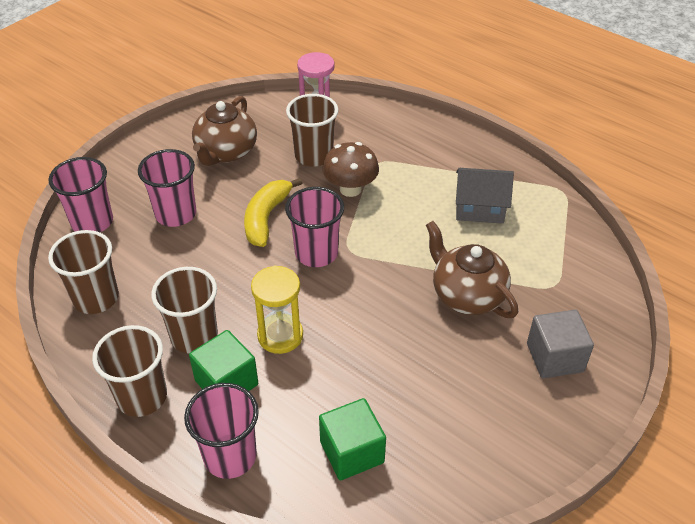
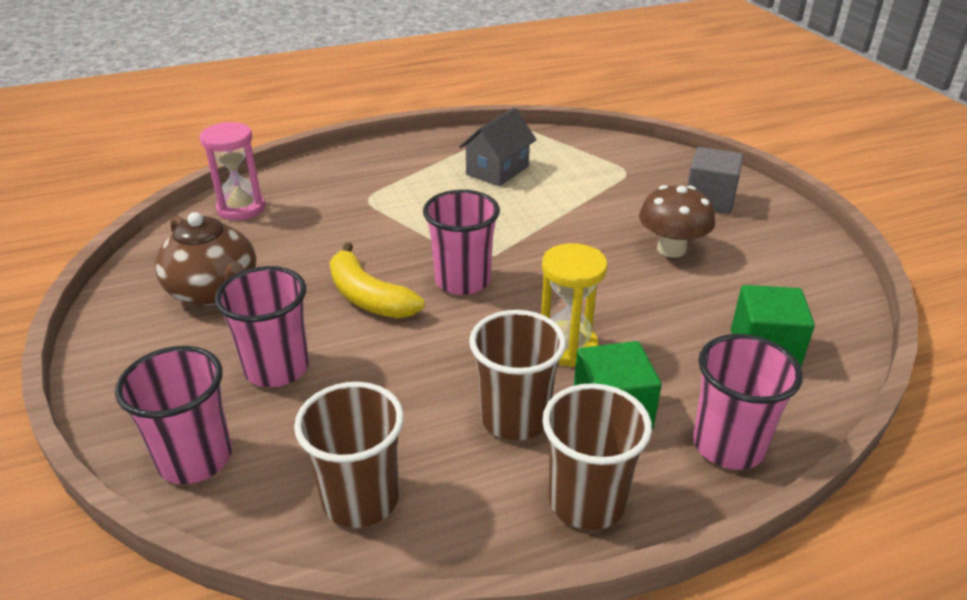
camera: 60 degrees left, 10 degrees down
(314, 156) = (306, 232): brown cup -> none
(350, 189) = (388, 227): brown mushroom -> brown mushroom (671, 249)
(467, 295) = (602, 215): brown teapot -> none

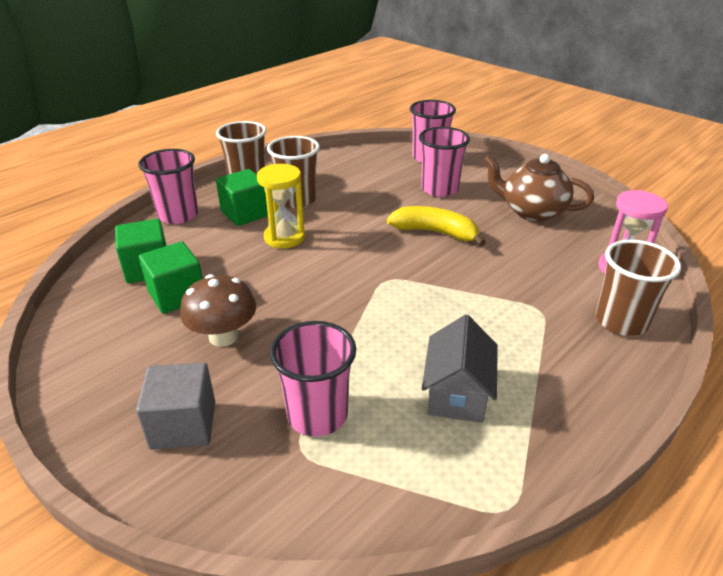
camera: 155 degrees right, 0 degrees up
(361, 499) = (346, 163): brown cup -> brown cup (621, 321)
(462, 281) = (384, 259): pink cup -> pink cup (317, 415)
(721, 302) = (177, 295): none -> green cube

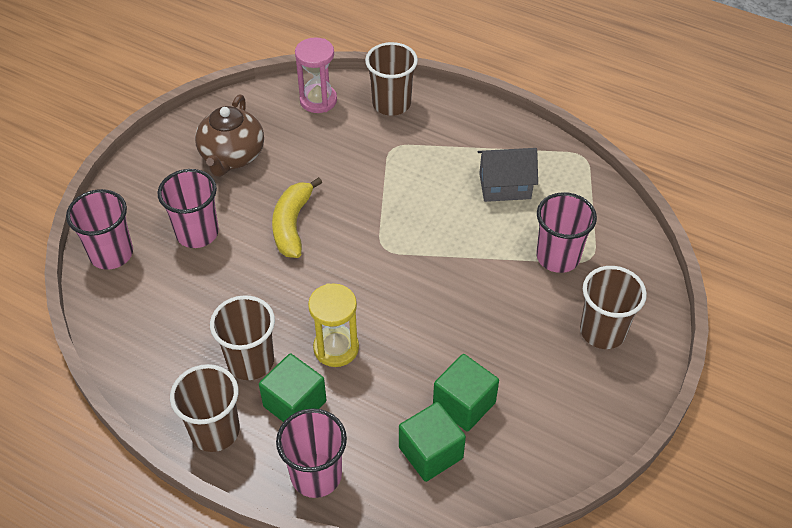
camera: 105 degrees left, 15 degrees up
(183, 425) = (602, 331): grey cube -> brown cup
(223, 336) = (504, 343): brown mushroom -> none

